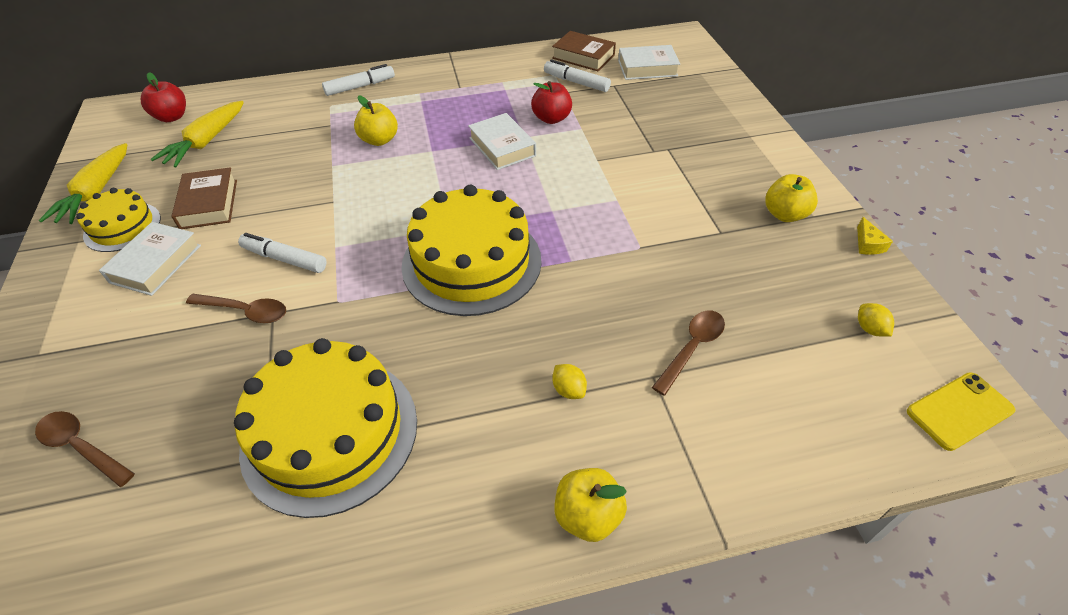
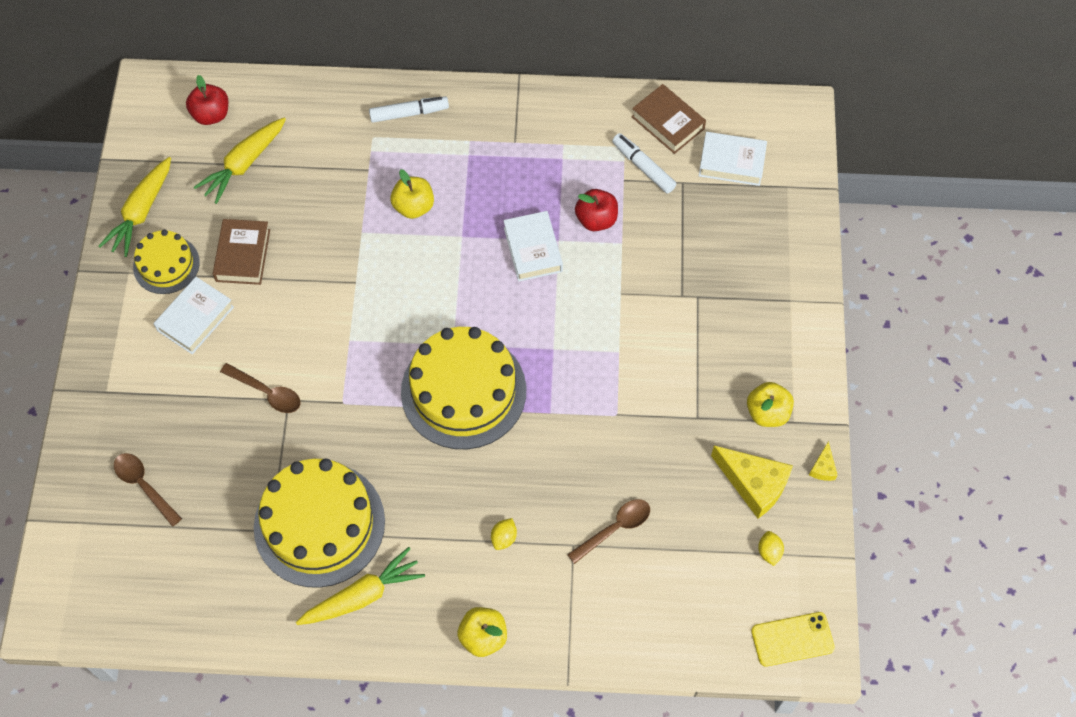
camera: 15 degrees right, 15 degrees up
(284, 259) = (304, 343): white marker -> none
(406, 507) = (363, 596): none -> yellow carrot
(568, 390) = (504, 538): yellow lemon -> yellow lemon turned 45 degrees clockwise
(812, 273) = (754, 484): none -> yellow cheese

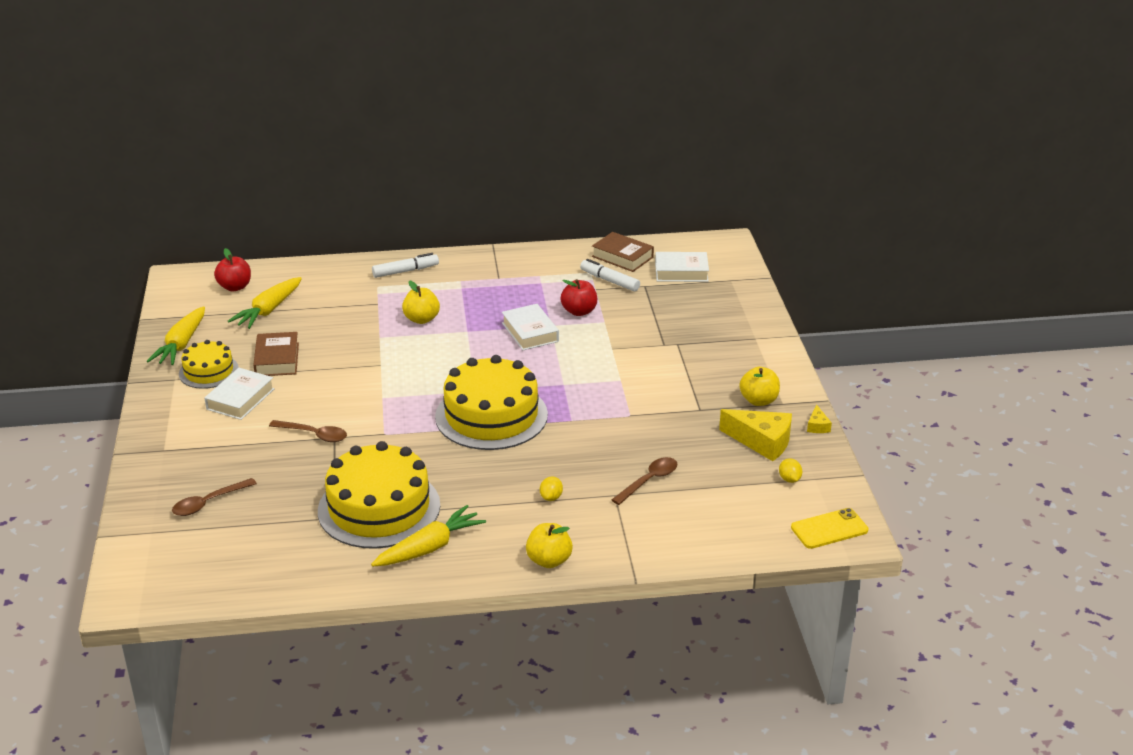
camera: 10 degrees left, 30 degrees down
(144, 486) = (209, 503): brown spoon -> brown spoon turned 75 degrees counterclockwise

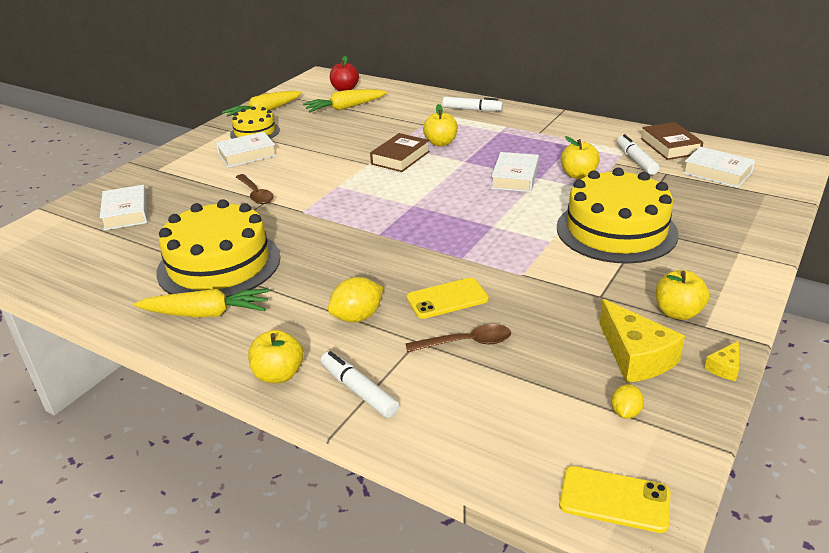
camera: 40 degrees right, 0 degrees up
(209, 503) = (126, 213): brown spoon -> white book
(277, 359) = (305, 138): brown book -> brown book (400, 158)
(491, 415) = (399, 228): yellow cake -> yellow cake (616, 230)
(551, 497) = (357, 317): yellow lemon -> yellow lemon, size x1.68
(579, 311) = (578, 175): red apple -> yellow apple
(599, 456) = (447, 299): none -> yellow phone
(617, 544) = (359, 390): none -> white marker

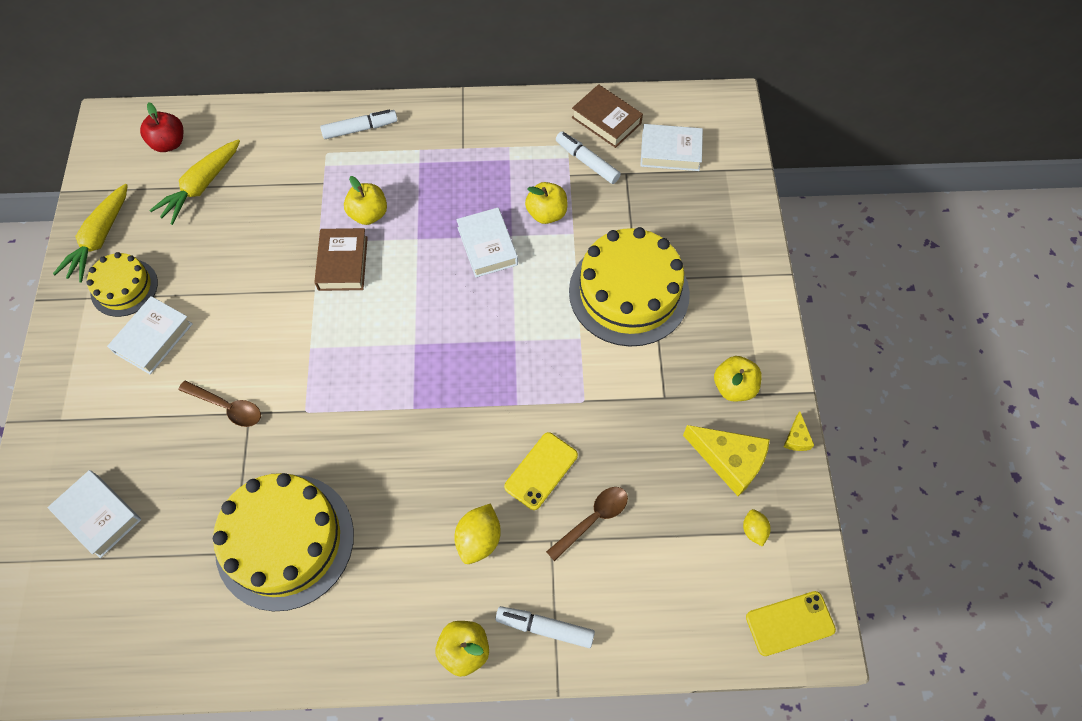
camera: 35 degrees left, 30 degrees up
(207, 314) = (333, 615): yellow carrot -> none

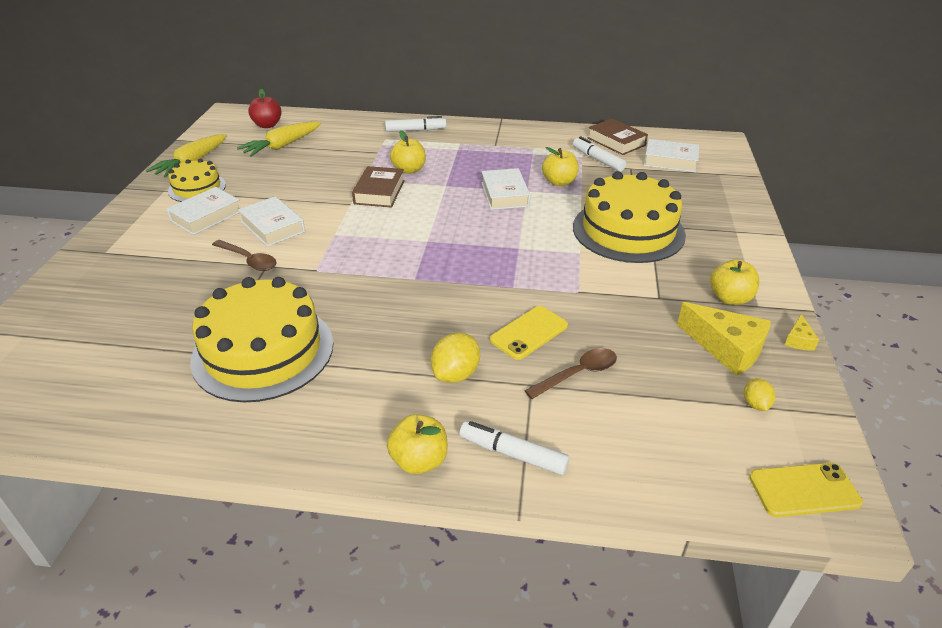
camera: 10 degrees right, 25 degrees down
(99, 515) = (102, 313): white book -> white book (273, 226)

